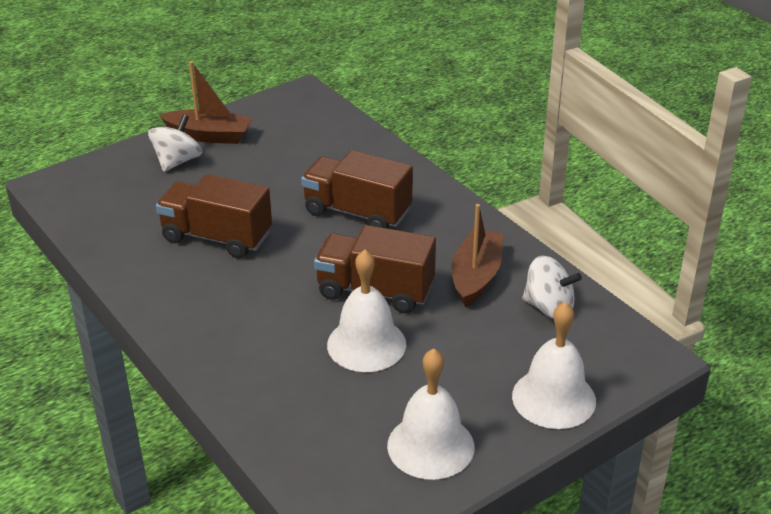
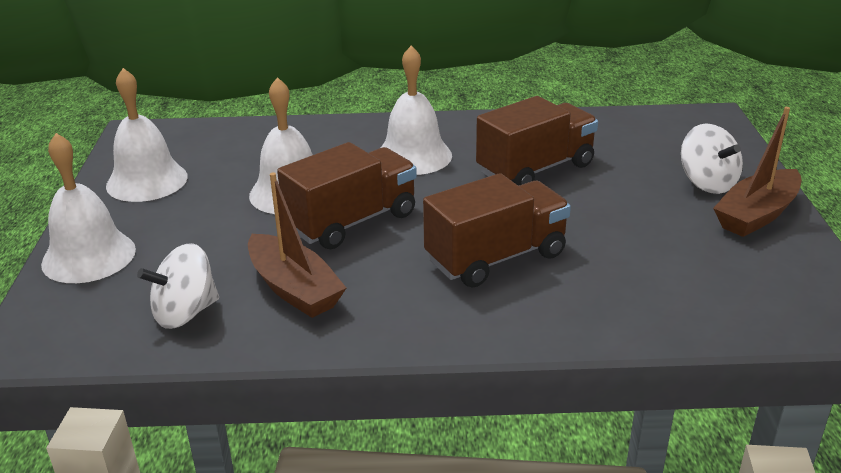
camera: 125 degrees right, 5 degrees down
(245, 307) = (413, 156): none -> white bell

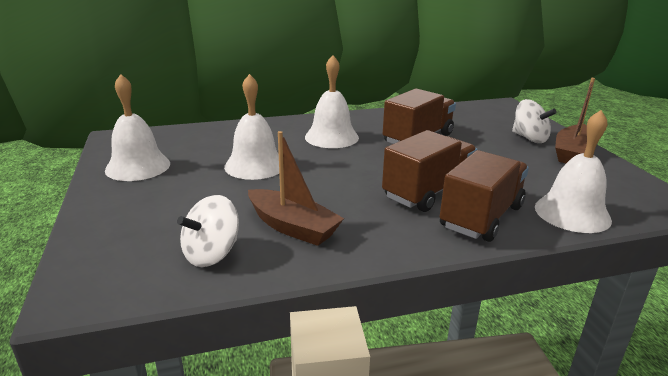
camera: 15 degrees left, 5 degrees down
(89, 256) = (109, 222): white bell -> white bell (572, 213)
(352, 221) = (311, 179): brown truck -> brown truck (481, 217)

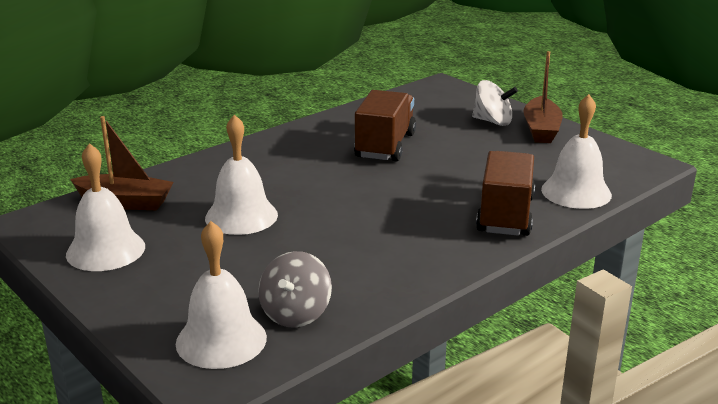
camera: 25 degrees left, 0 degrees up
(212, 254) = (295, 314): white spinning top -> grey spinning top
(292, 227) = (346, 269): brown boat -> brown boat (125, 202)
(331, 137) = (292, 164): white bell -> white bell (221, 340)
(428, 192) = (441, 202): brown truck -> none

